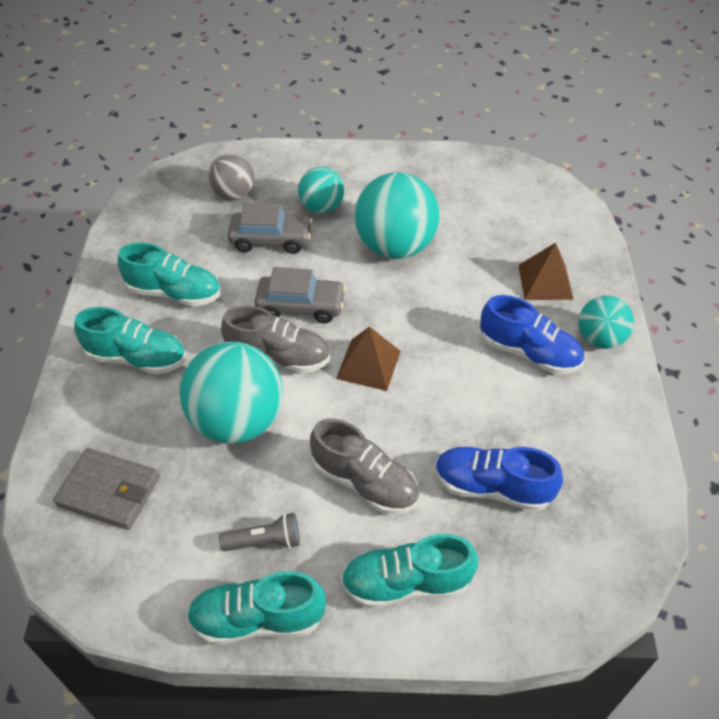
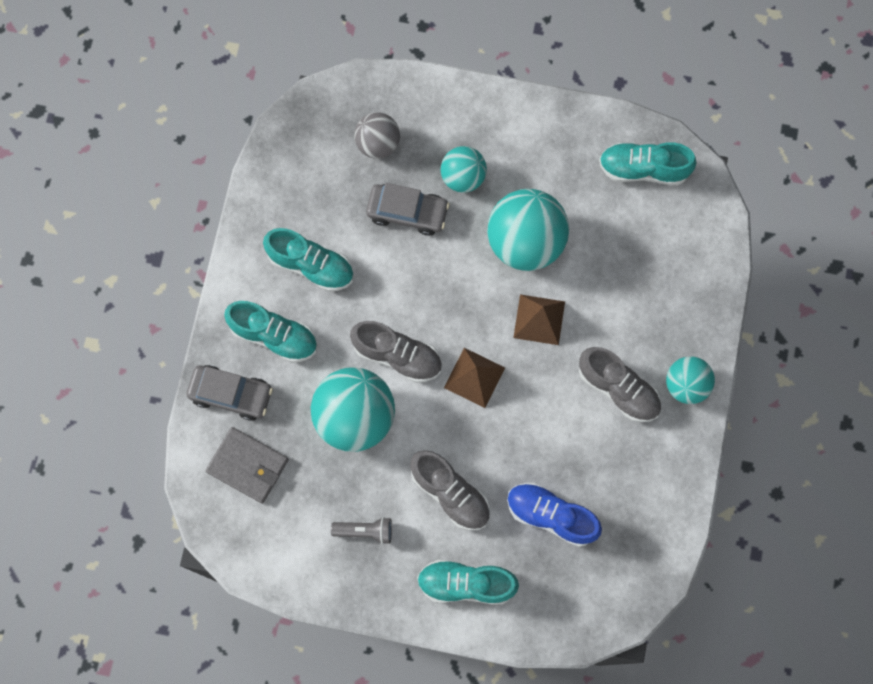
camera: 10 degrees right, 25 degrees up
(257, 619) = (353, 592): turquoise shoe -> turquoise shoe (643, 169)
(300, 306) = (424, 301): grey car -> grey car (231, 394)
(529, 352) = (618, 389): blue shoe -> grey shoe
(545, 282) = (657, 310): brown pyramid -> brown pyramid (539, 319)

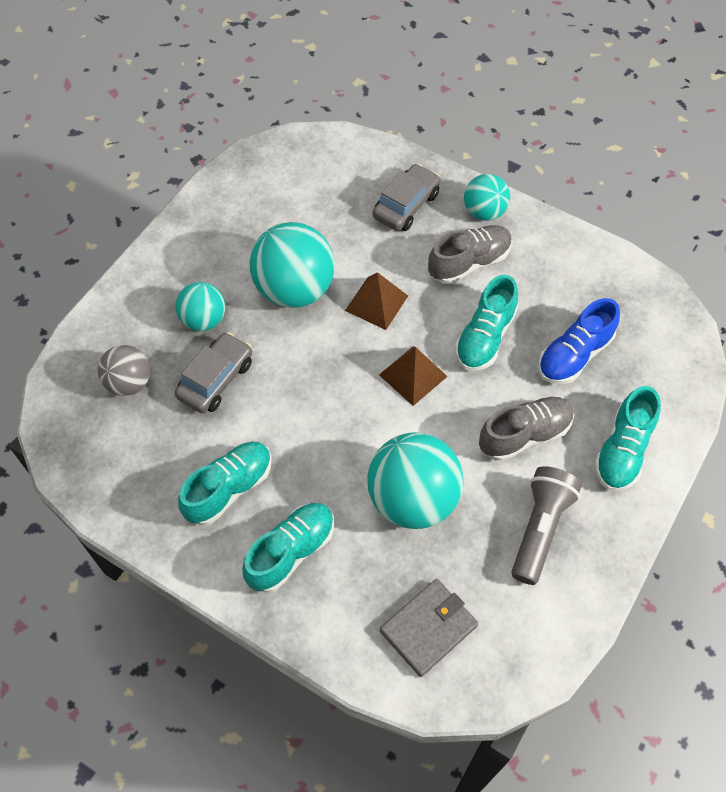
camera: 70 degrees left, 15 degrees down
(231, 394) = (339, 620): grey car -> grey car (406, 205)
(365, 531) = (540, 528): grey flashlight -> grey flashlight, size x1.68
(397, 355) = (363, 437): grey shoe -> none
(643, 169) = (269, 178): turquoise shoe -> turquoise shoe (485, 337)

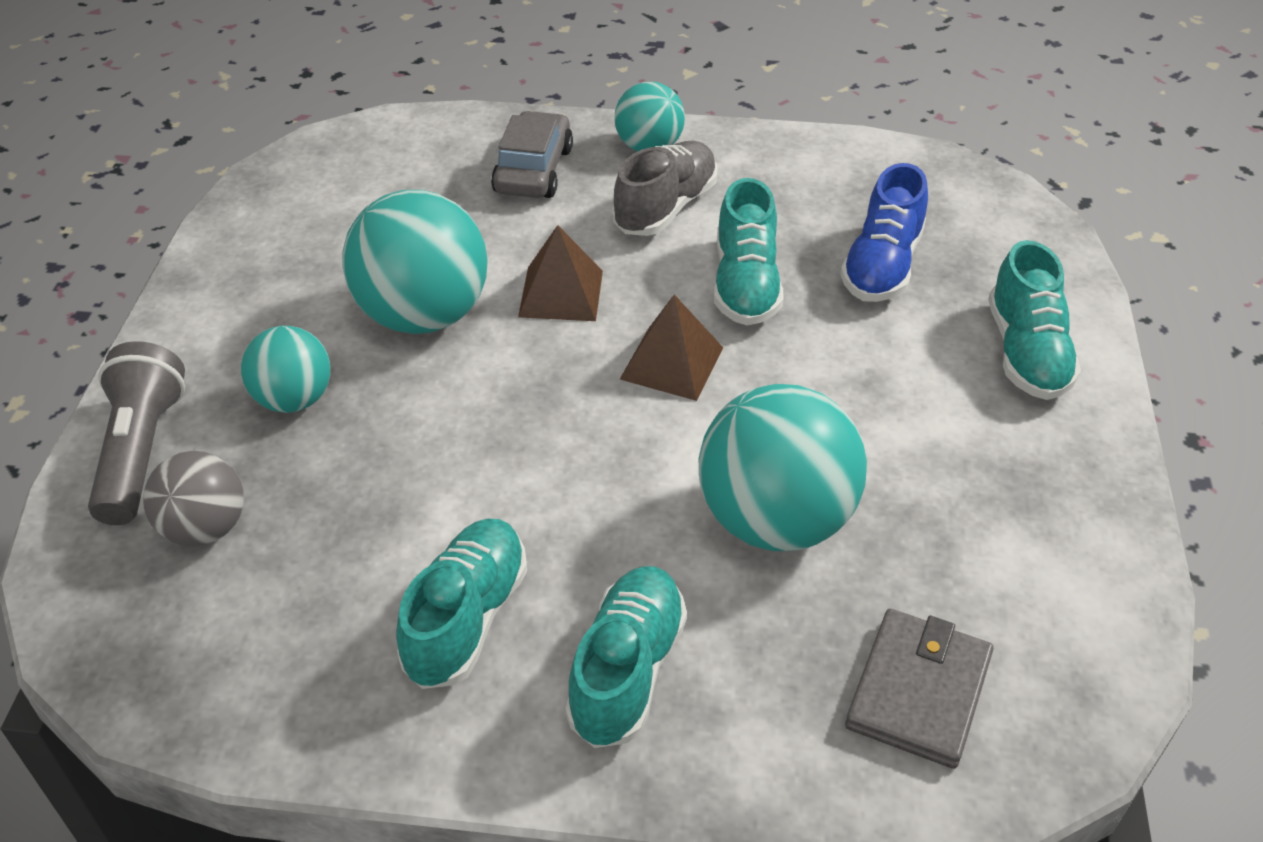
camera: 25 degrees left, 15 degrees down
(216, 379) = (358, 472): grey car -> none
(524, 435) = (881, 380): grey shoe -> none
(540, 528) = (986, 488): grey flashlight -> grey flashlight (141, 451)

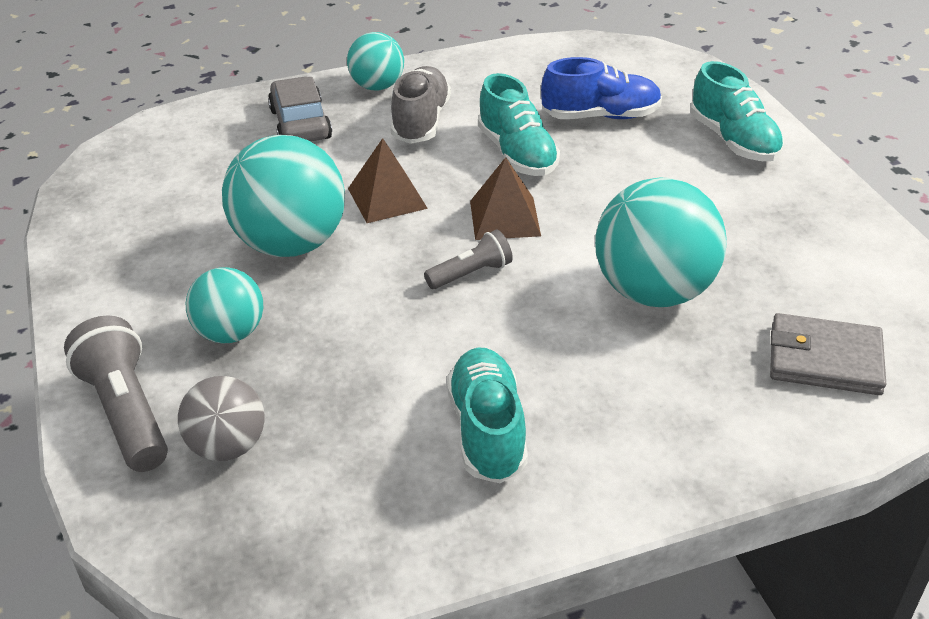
camera: 25 degrees left, 5 degrees down
(584, 420) = (471, 274): none -> grey flashlight
(627, 670) = (628, 420): turquoise shoe -> none
(882, 266) = (601, 116): blue shoe -> blue shoe turned 90 degrees counterclockwise
(918, 691) = (824, 359): grey wallet -> grey wallet turned 75 degrees counterclockwise

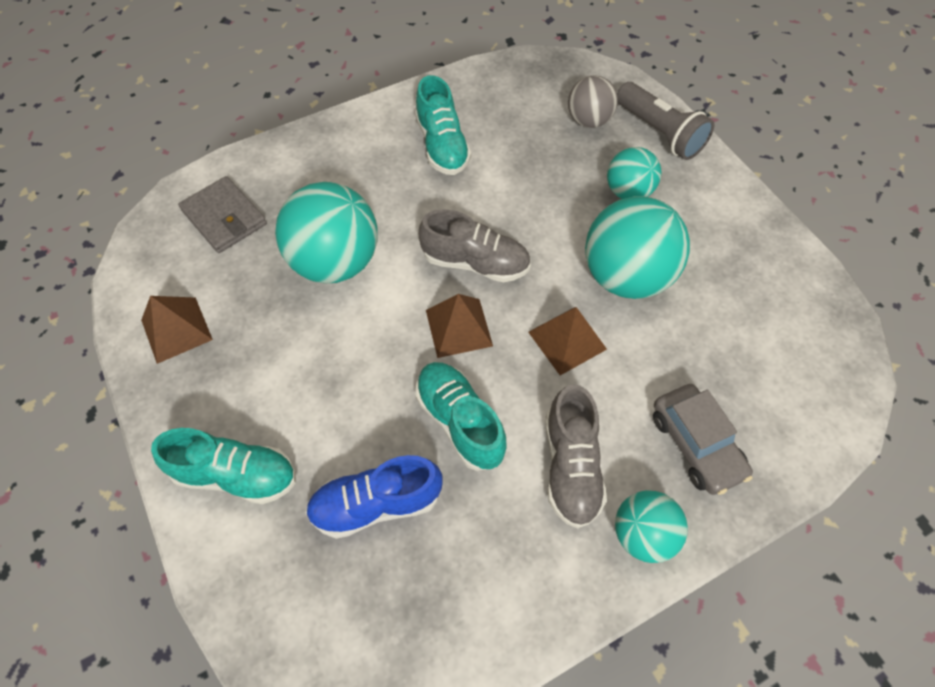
camera: 170 degrees right, 20 degrees up
(471, 274) = (475, 263): grey flashlight -> grey shoe
(733, 140) = (236, 474): turquoise shoe -> turquoise shoe turned 135 degrees clockwise
(824, 359) = (224, 217): grey wallet -> grey wallet turned 45 degrees clockwise
(840, 245) = (176, 329): none -> brown pyramid

